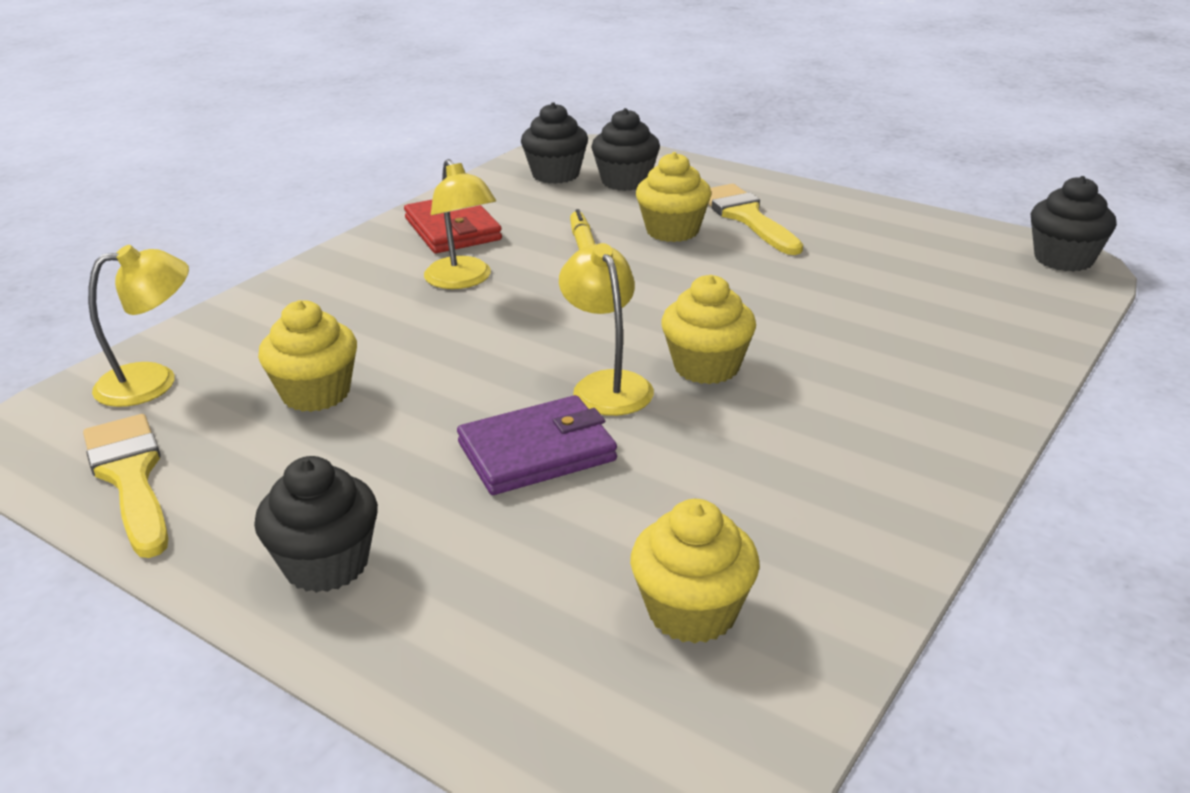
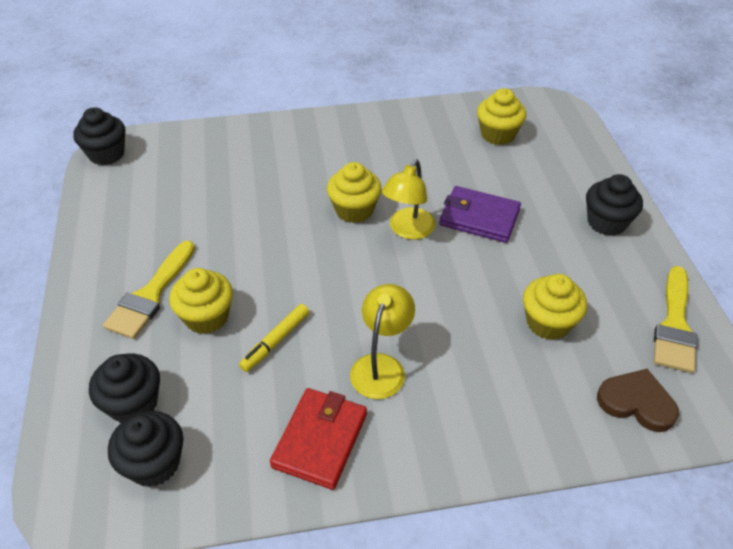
camera: 135 degrees left, 15 degrees up
(153, 381) = (636, 402): yellow lamp -> brown heart

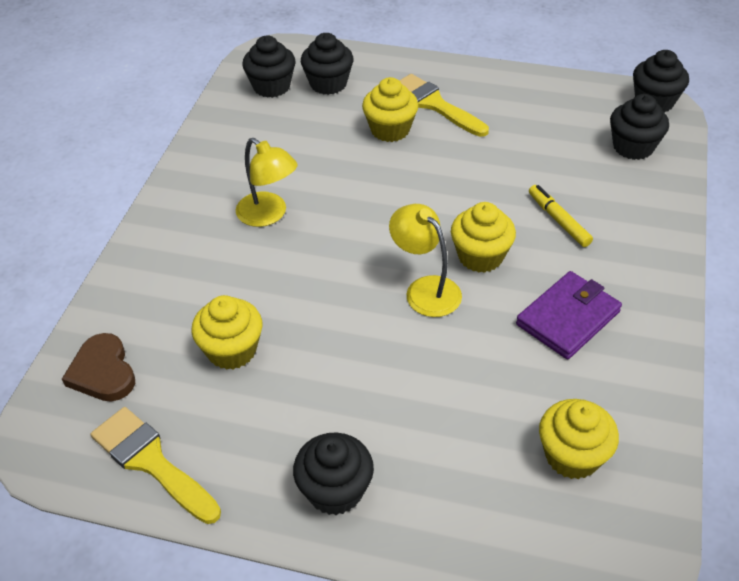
camera: 115 degrees right, 0 degrees up
(177, 156) = (633, 147): none -> black cupcake
(275, 341) = (338, 161): yellow marker -> yellow marker (558, 220)
(320, 440) = (228, 163): red wallet -> none
(479, 217) = (413, 360): purple wallet -> purple wallet (568, 318)
(636, 402) = (103, 372): brown heart -> brown heart turned 105 degrees clockwise

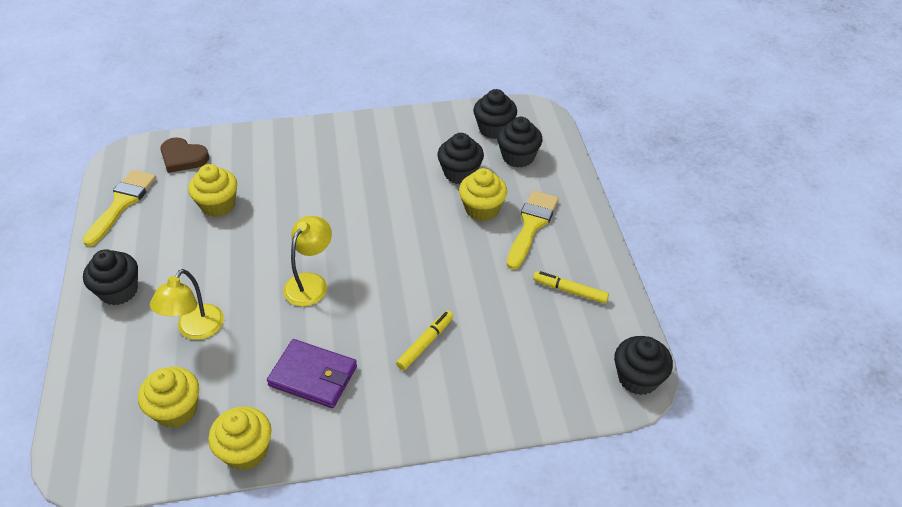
camera: 65 degrees right, 0 degrees up
(103, 372) = (183, 157): brown heart -> brown heart turned 105 degrees counterclockwise
(268, 215) = (350, 177): yellow lamp -> yellow lamp (195, 330)
(480, 256) = (359, 304): yellow cupcake -> yellow cupcake (246, 451)
(534, 107) = (570, 291): none -> yellow marker
(633, 147) = (555, 375): black cupcake -> black cupcake (460, 173)

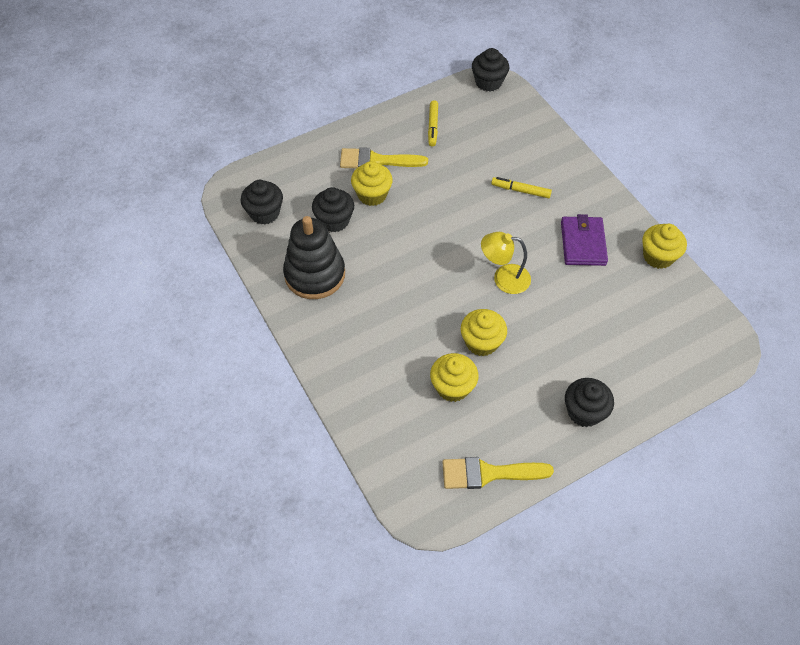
camera: 110 degrees left, 10 degrees up
(176, 410) = (656, 311): yellow cupcake -> yellow cupcake (481, 342)
(183, 157) = (403, 454): brown heart -> none
(195, 330) = (588, 334): yellow lamp -> none
(400, 146) = (315, 274): none -> black stacking toy
(518, 157) = (297, 187): black cupcake -> none

